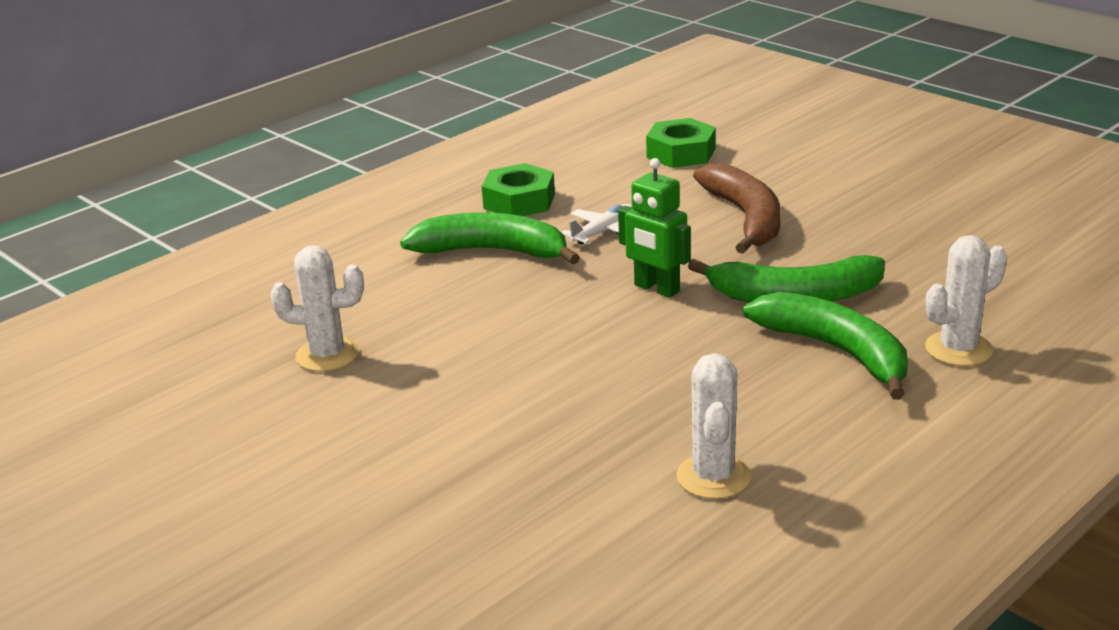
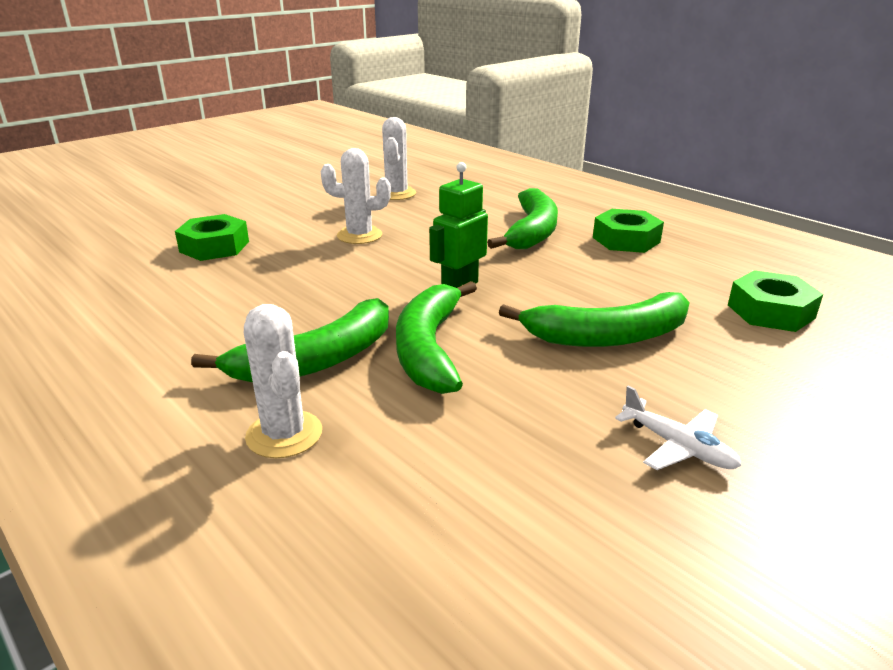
camera: 90 degrees right, 0 degrees up
(550, 483) = (214, 247): none -> green nut
(603, 232) = (569, 269): white plane -> white plane (678, 446)
(713, 477) = (176, 294): white cactus -> white cactus (359, 235)
(746, 218) = (607, 336): brown banana -> green banana

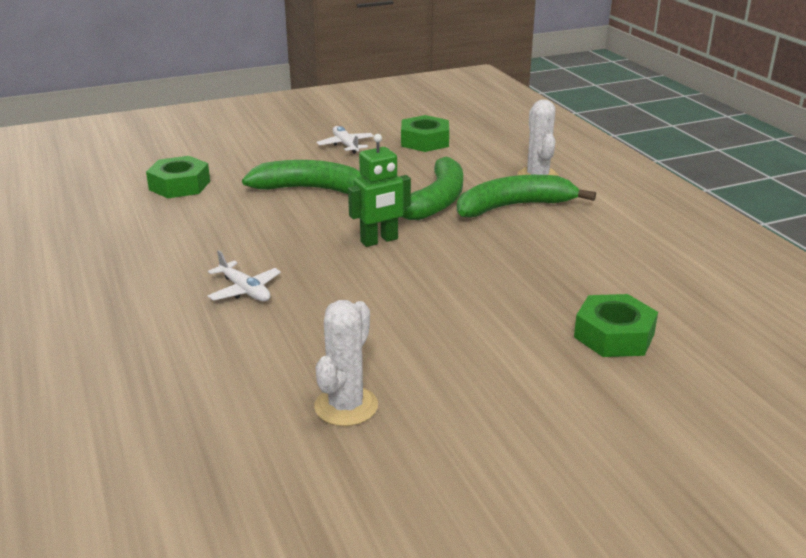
camera: 160 degrees left, 0 degrees up
(359, 235) = (440, 322): white cactus -> none
(532, 231) = (245, 290): green banana -> white plane
(626, 240) = (169, 261): green nut -> green nut (424, 141)

